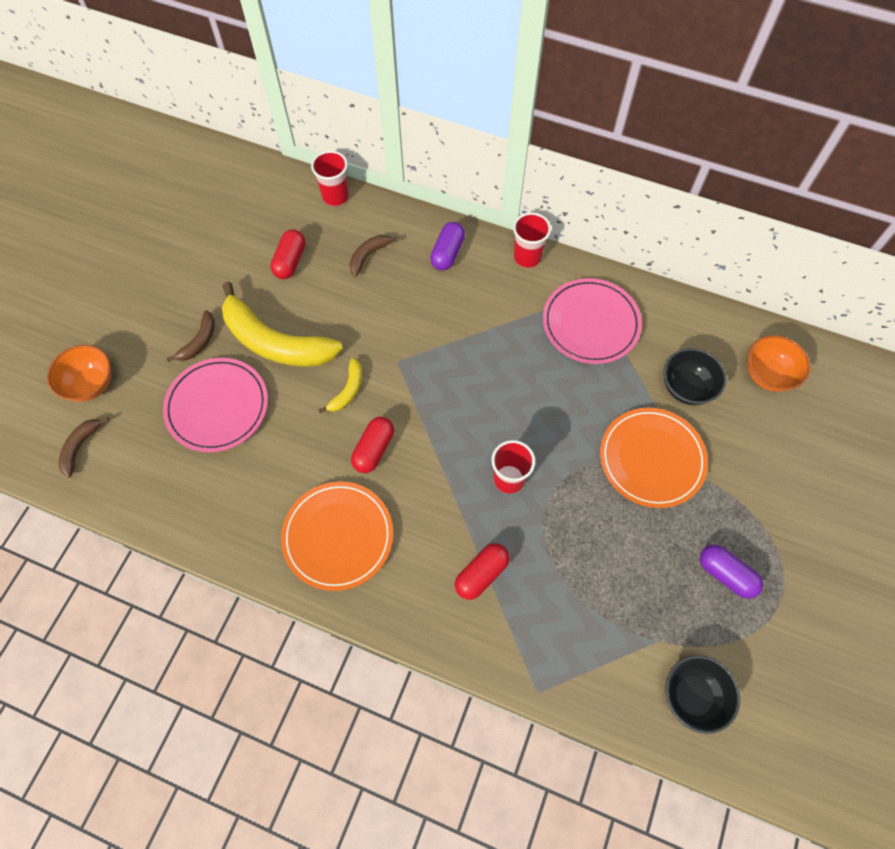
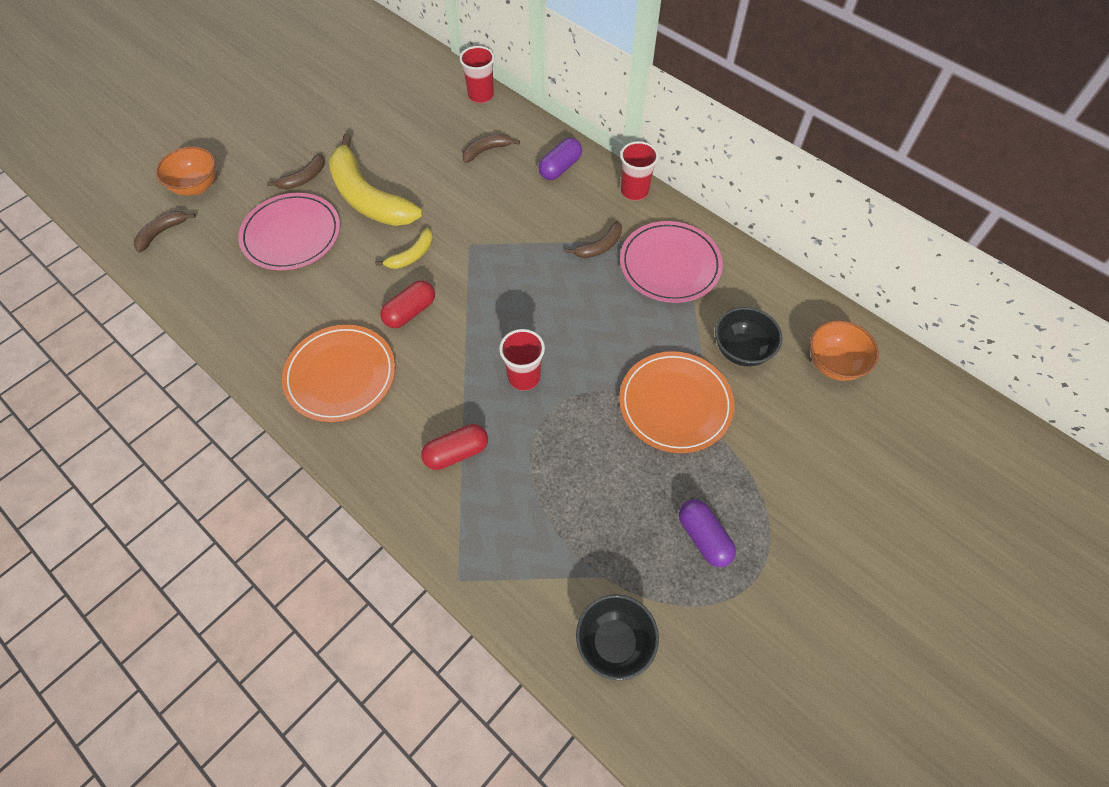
camera: 20 degrees right, 5 degrees down
(290, 261) = (414, 136): red capsule -> none
(520, 325) = (600, 246): none -> brown banana

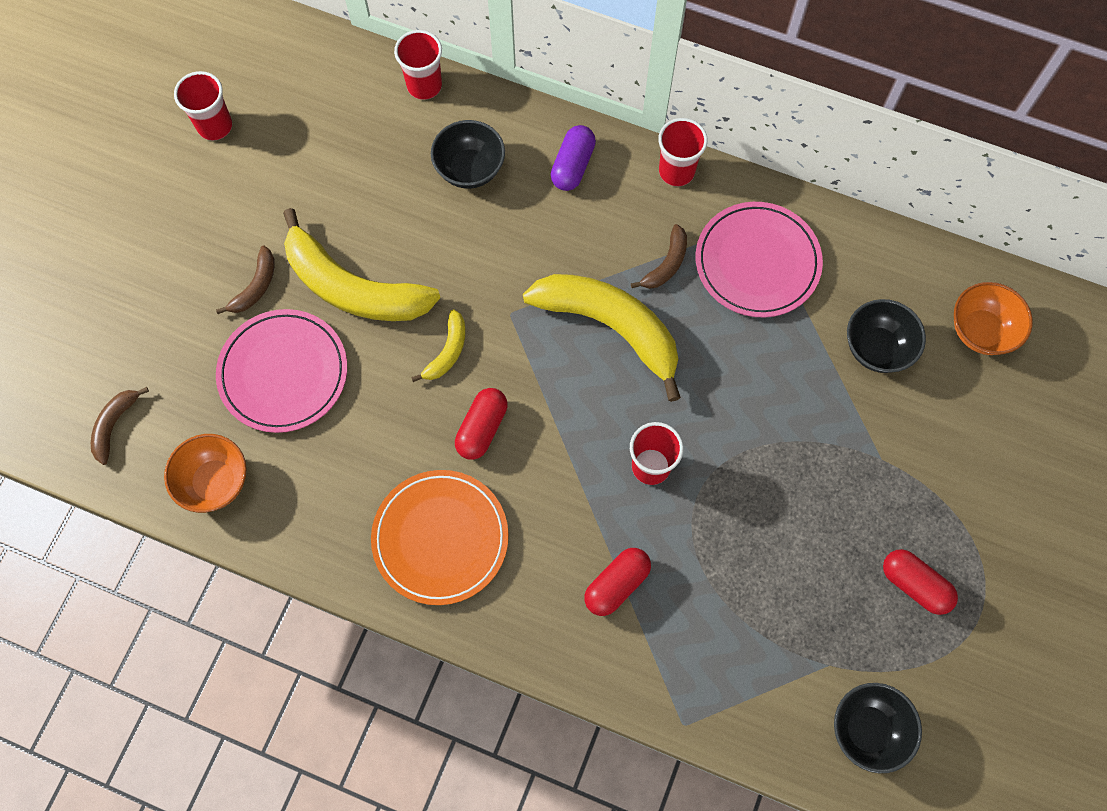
camera: 20 degrees left, 10 degrees up
(196, 186) = (121, 344): orange bowl -> orange bowl (215, 482)
(331, 82) = (215, 126): none -> red cup
(486, 150) = (470, 169): brown banana -> black bowl
(538, 274) = (610, 327): none -> yellow banana
(675, 404) = (829, 440): orange plate -> none
(703, 537) = (914, 585): purple capsule -> red capsule

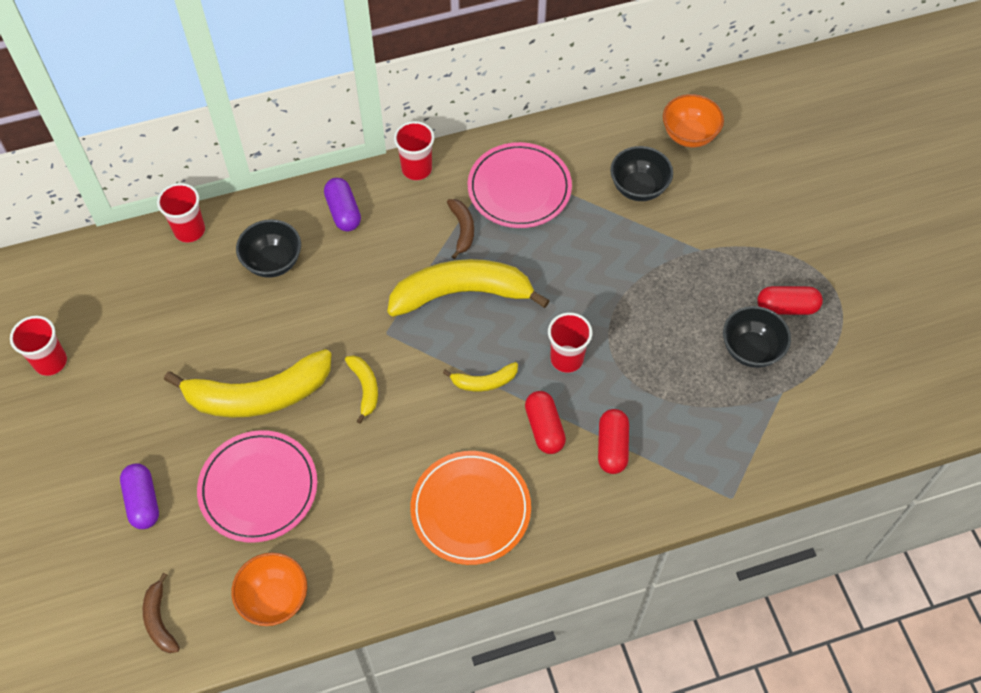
camera: 40 degrees left, 10 degrees down
(185, 310) = (143, 501): none -> purple capsule
(256, 286) = (184, 446): brown banana -> none
(482, 428) = (434, 419): red capsule -> red capsule (544, 428)
(556, 429) = (484, 382): none -> yellow banana
(868, 729) = (838, 411): black bowl -> black bowl (751, 350)

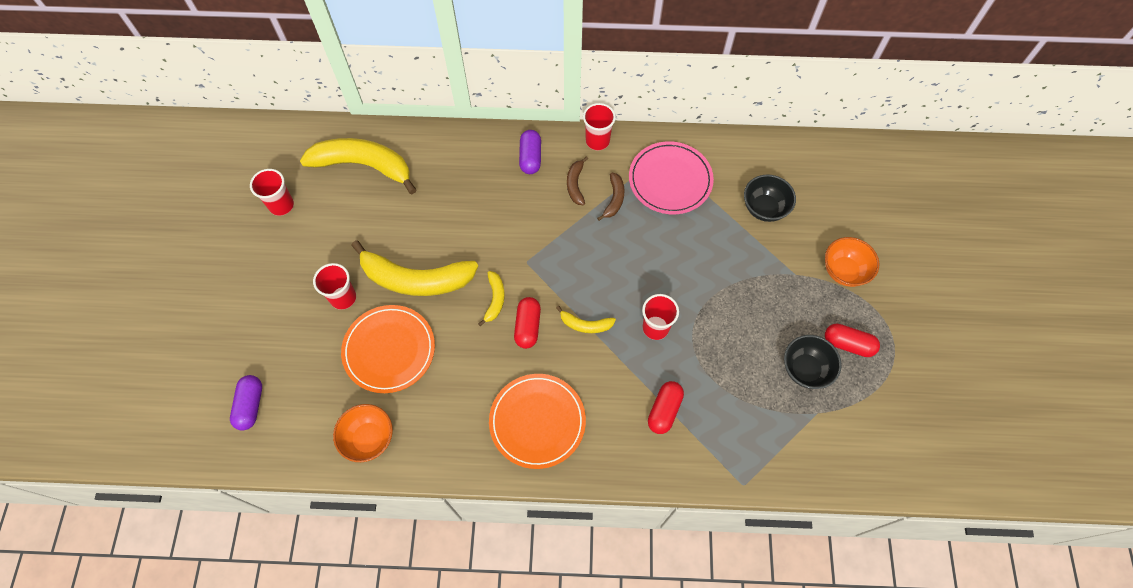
camera: 20 degrees right, 5 degrees up
(143, 501) = (305, 331): purple capsule -> purple capsule (250, 405)
(159, 620) = (283, 425): brown banana -> brown banana (575, 184)
(189, 230) = (414, 137): red cup -> red cup (343, 298)
(258, 488) = (389, 350): pink plate -> orange plate
(273, 262) = (464, 180): black bowl -> none
(461, 293) = (594, 249): yellow banana -> yellow banana (363, 165)
(544, 428) = (617, 377): red capsule -> red capsule (527, 326)
(689, 135) = (821, 178): orange bowl -> orange bowl (844, 271)

